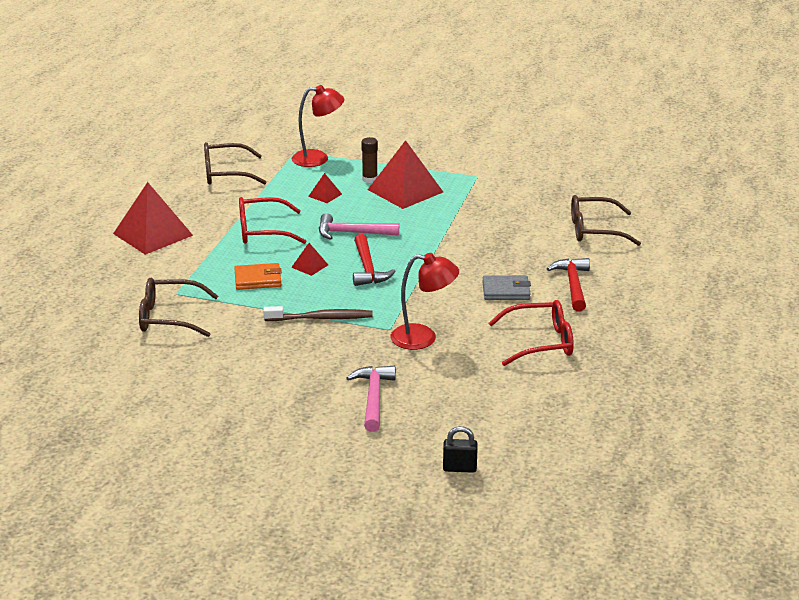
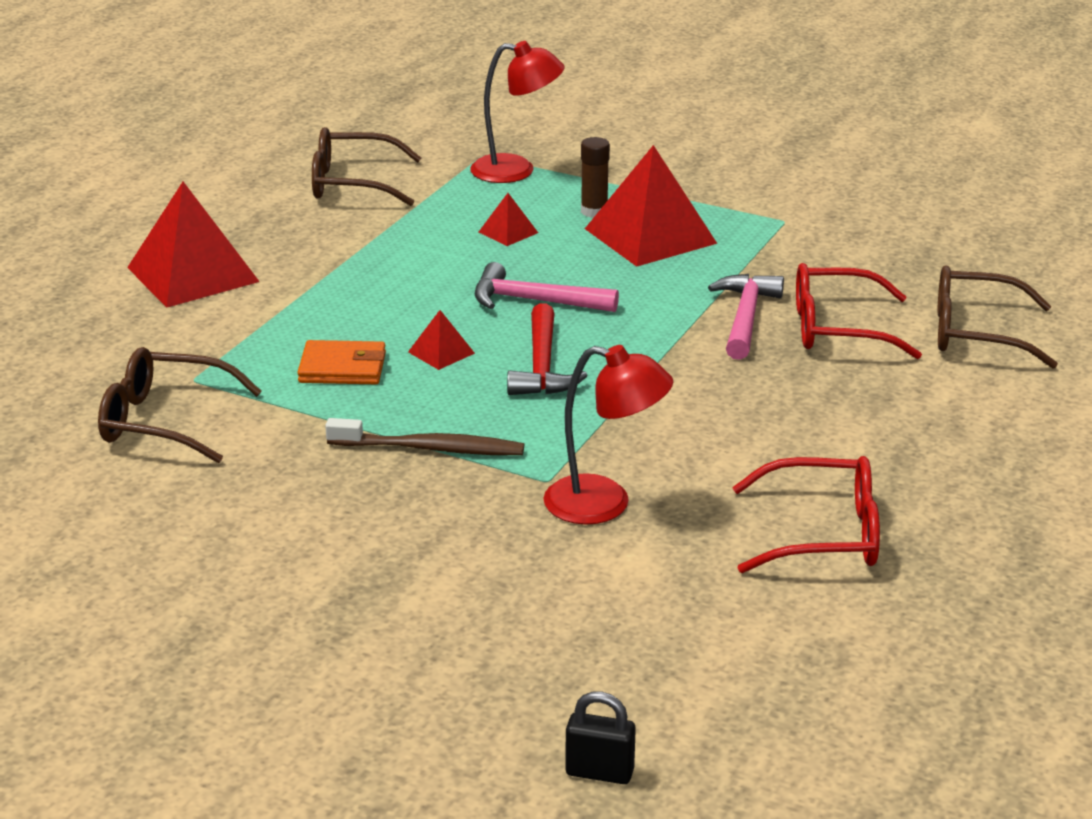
camera: 10 degrees right, 0 degrees up
(262, 231) = (380, 284): red glasses -> red glasses (837, 328)
(373, 398) = (477, 610): pink hammer -> pink hammer (745, 318)
(506, 291) = (783, 430): grey wallet -> none
(573, 285) = (912, 431): red hammer -> none

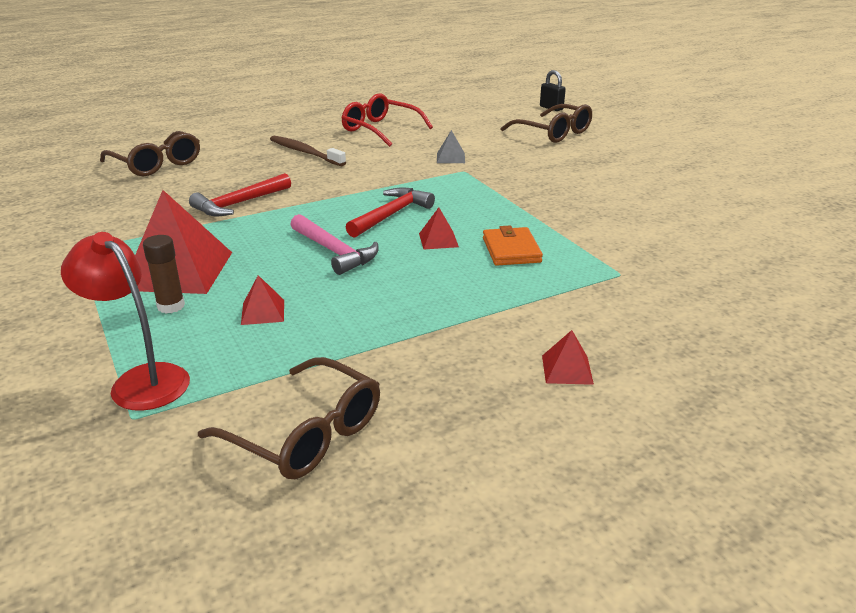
camera: 145 degrees left, 0 degrees up
(164, 421) = (654, 254): brown glasses -> brown glasses (553, 133)
(192, 274) = (567, 369): red pyramid -> red pyramid, size x0.45
(342, 368) = (511, 250): orange wallet -> orange wallet turned 45 degrees clockwise
(430, 448) = (505, 197): brown toothbrush -> brown toothbrush (305, 152)
(605, 504) = (450, 158): red lamp -> grey pyramid
(745, 318) = (239, 203): pink hammer -> red hammer
(837, 328) = (209, 185): red glasses -> none

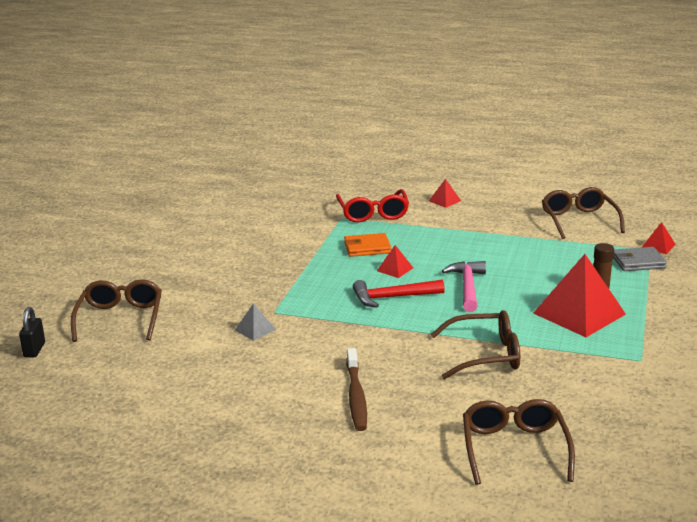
camera: 135 degrees left, 5 degrees down
(141, 380) = (638, 262): red lamp -> grey wallet
(239, 203) = (485, 355): red hammer -> brown glasses
(263, 312) = (550, 269): red pyramid -> red pyramid (658, 246)
(380, 129) = (237, 398): red glasses -> red glasses (373, 213)
(511, 250) = (367, 248): orange wallet -> orange wallet turned 45 degrees clockwise

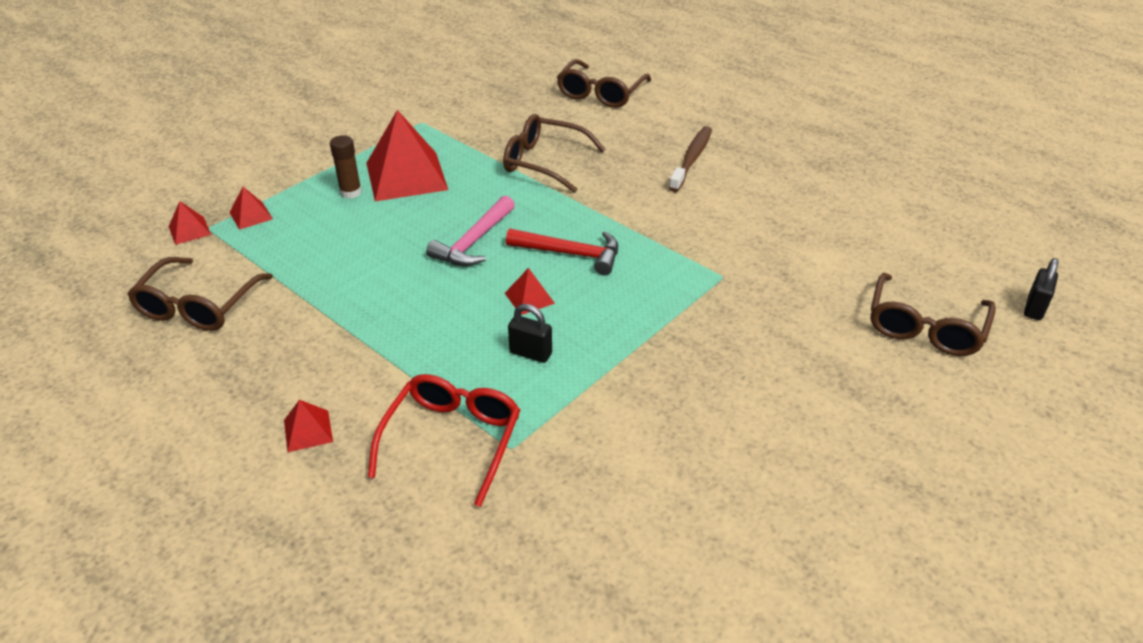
camera: 155 degrees left, 15 degrees up
(255, 329) = (756, 258): grey pyramid -> none
(367, 248) = (530, 353): orange wallet -> black padlock
(638, 262) = (251, 215): grey wallet -> red pyramid

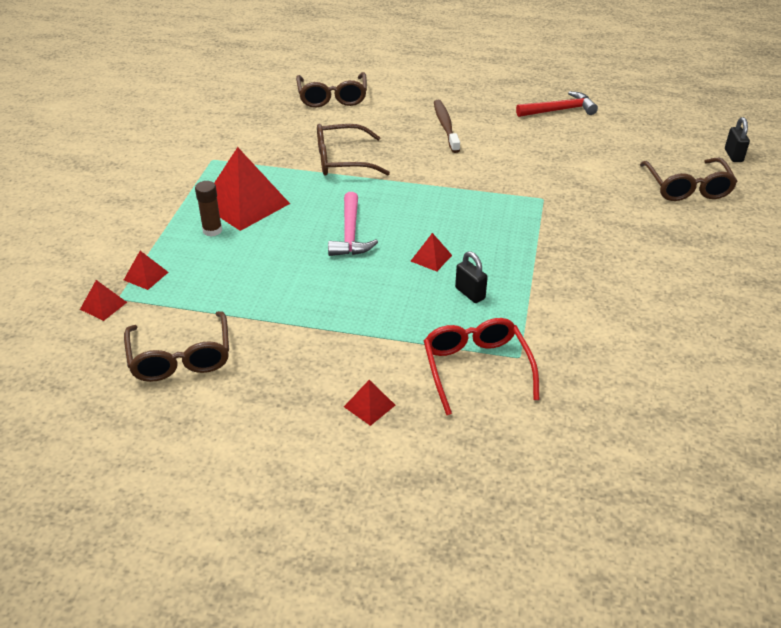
camera: 30 degrees left, 0 degrees up
(530, 353) = (470, 293): black padlock -> black padlock turned 60 degrees clockwise
(570, 254) = (428, 218): red hammer -> red hammer (559, 110)

